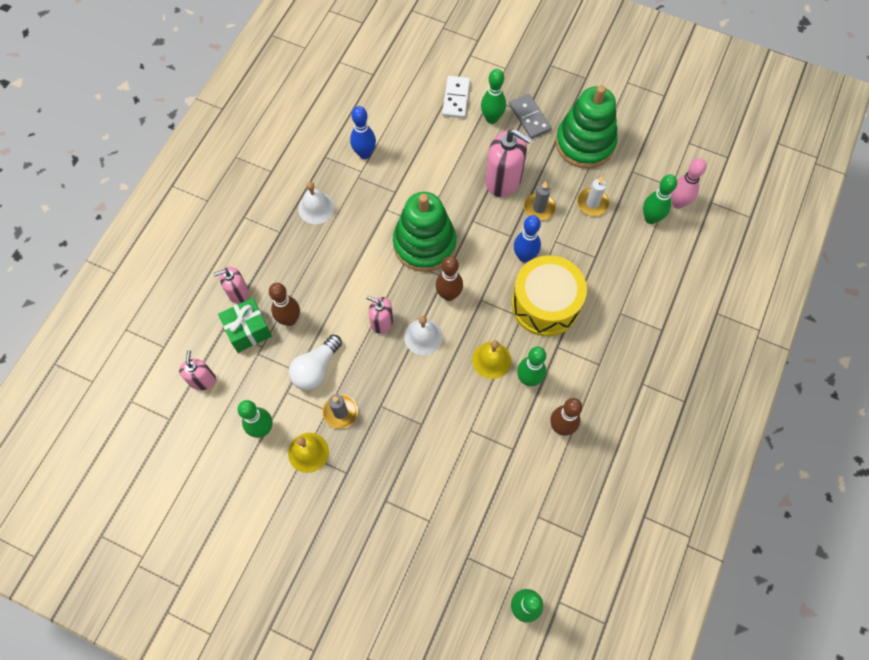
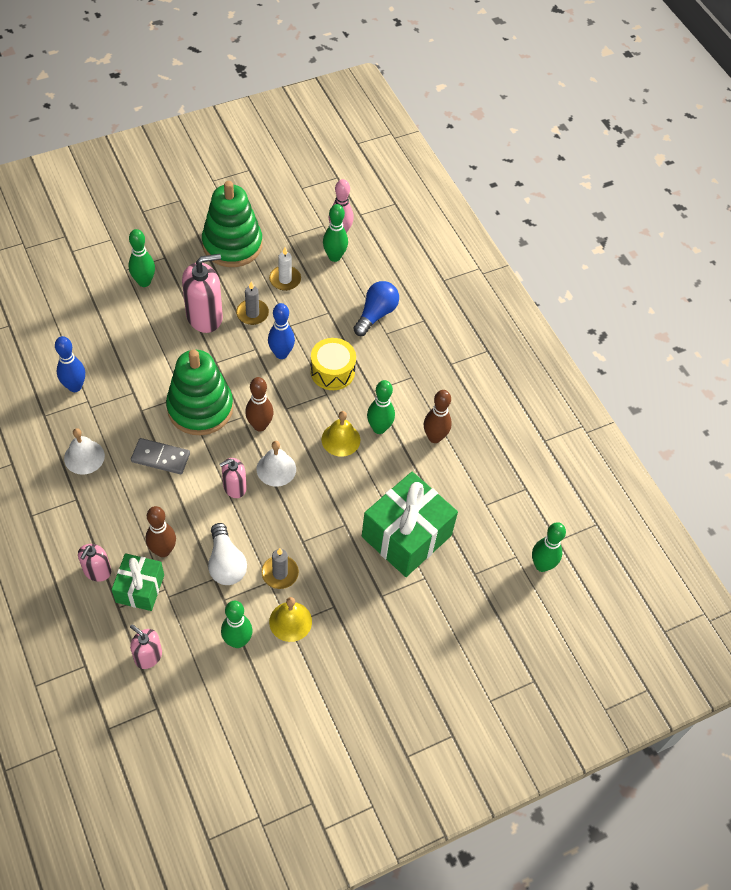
camera: 55 degrees left, 10 degrees down
(453, 477) = (406, 536): none -> green gift
(456, 98) = (99, 290): white domino -> none
(529, 118) = (171, 259): grey domino -> grey domino (160, 458)
(545, 304) = (332, 371): yellow drum -> yellow drum, size x0.66
(629, 291) = (376, 314): none -> blue light bulb

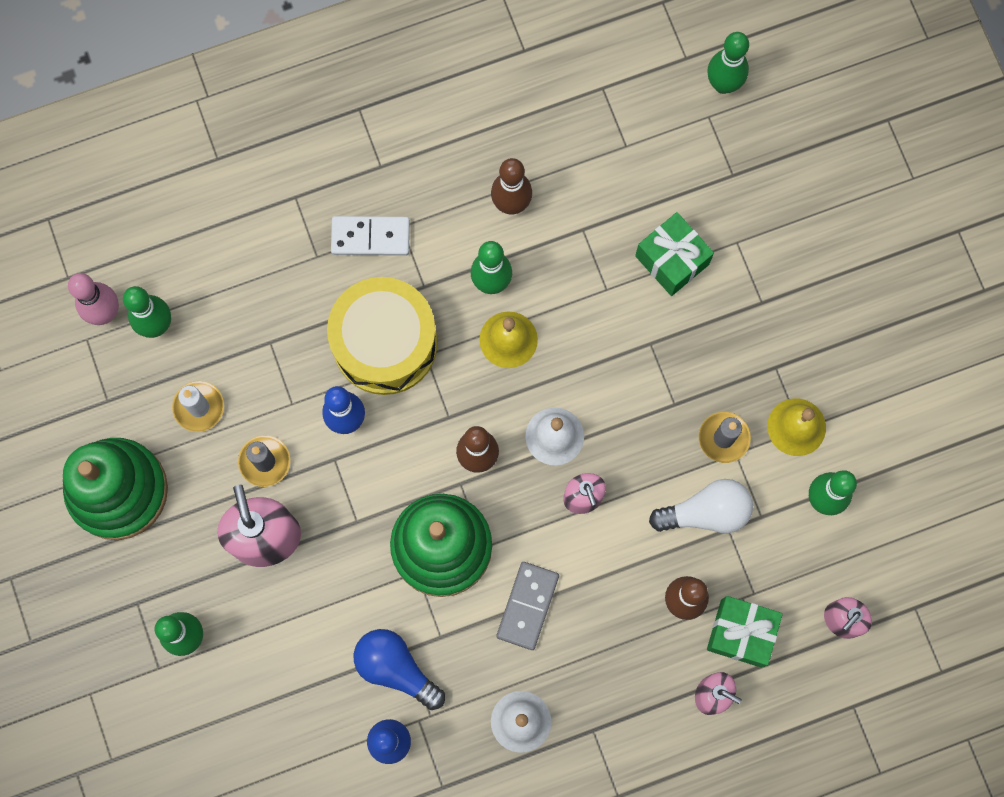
camera: 80 degrees left, 20 degrees up
(332, 371) = (385, 343): yellow drum -> yellow drum, size x1.51
(376, 314) = (279, 269): blue light bulb -> blue light bulb (396, 668)
(402, 360) = (370, 237): none -> white domino
(406, 536) = (672, 260): green gift -> green gift, size x0.58

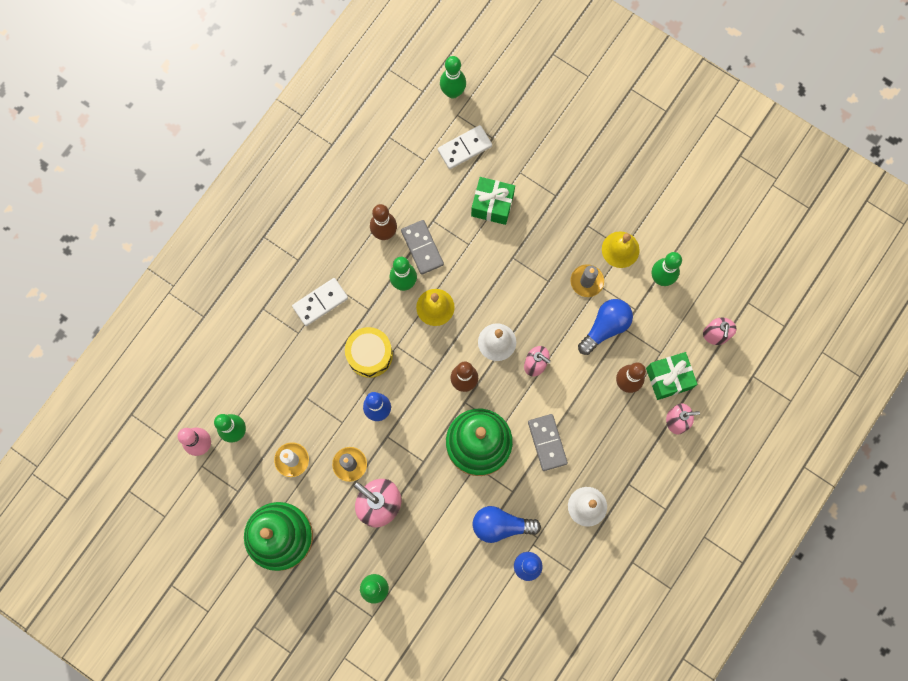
camera: 35 degrees left, 0 degrees up
(385, 343) = (370, 355): yellow drum -> yellow drum, size x0.66
(545, 254) = (422, 248): none -> grey domino
(688, 164) = (464, 148): none -> white domino
(705, 512) = (605, 327): white light bulb -> blue light bulb

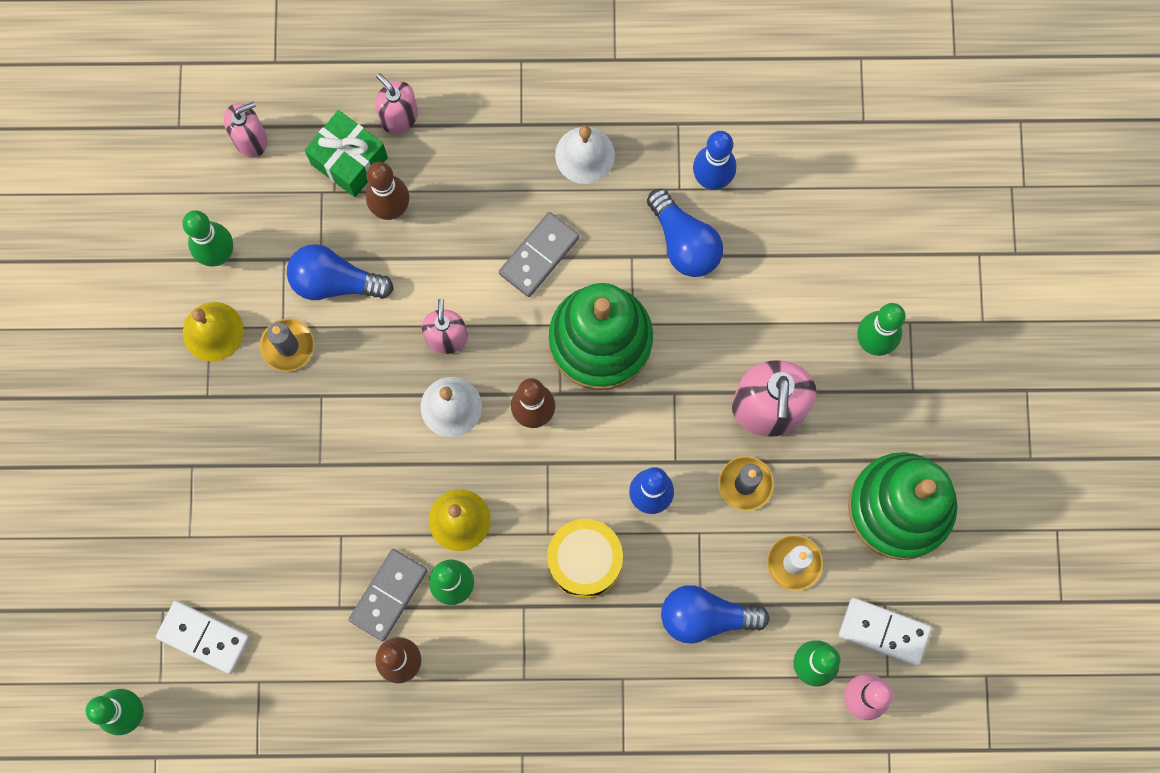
camera: 125 degrees left, 0 degrees up
(298, 395) = (706, 617): none -> blue light bulb
(320, 302) = (560, 679): white domino -> white domino (884, 632)
(492, 205) = (263, 542): green gift -> none

